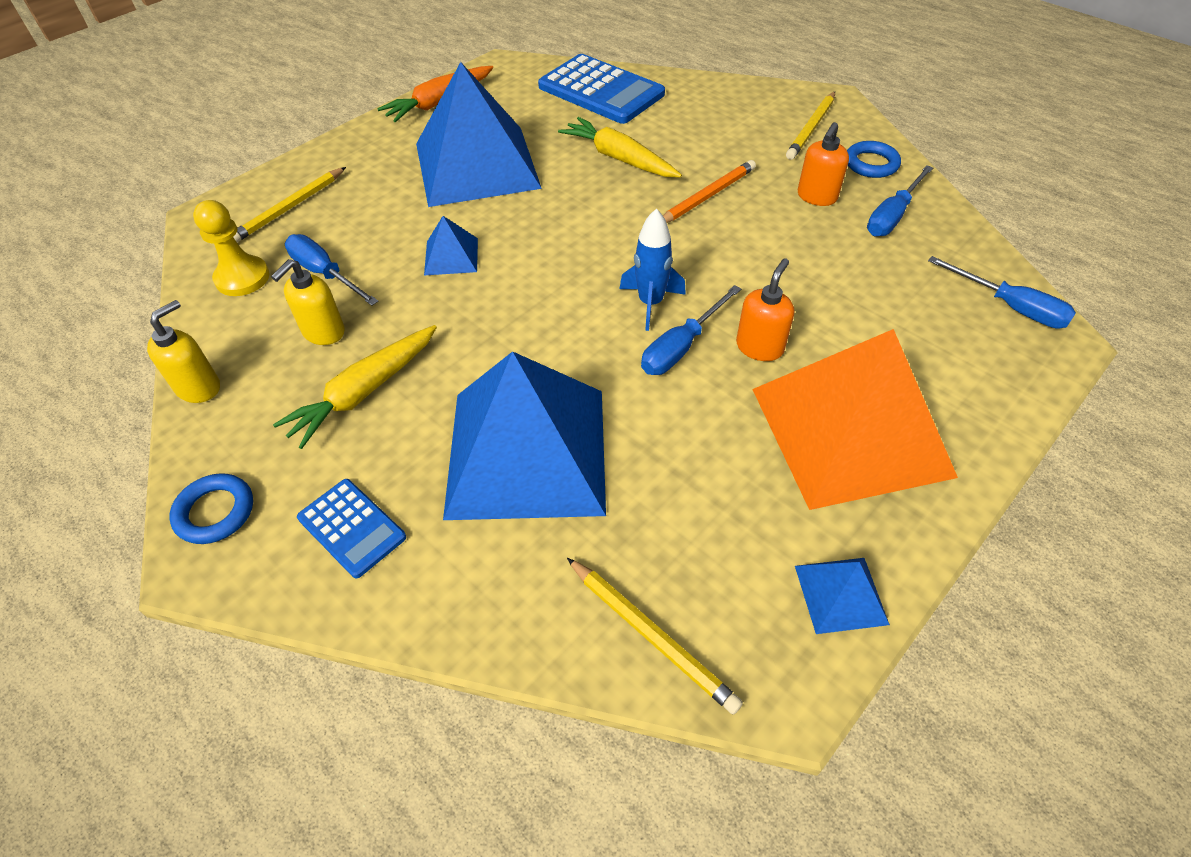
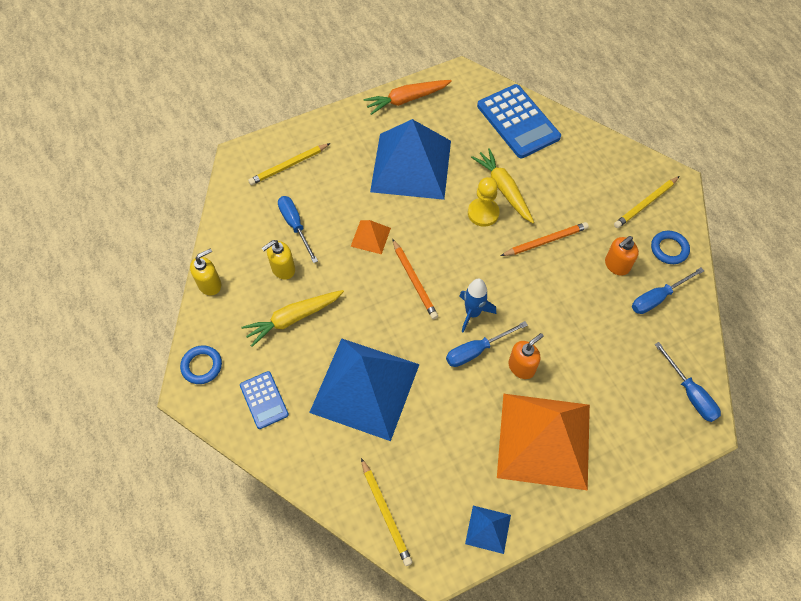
camera: 20 degrees right, 10 degrees up
(242, 278) = (249, 213): yellow pawn -> yellow pawn (483, 213)
(451, 256) = (370, 237): blue pyramid -> orange pyramid
(542, 289) = (414, 281): none -> orange pencil

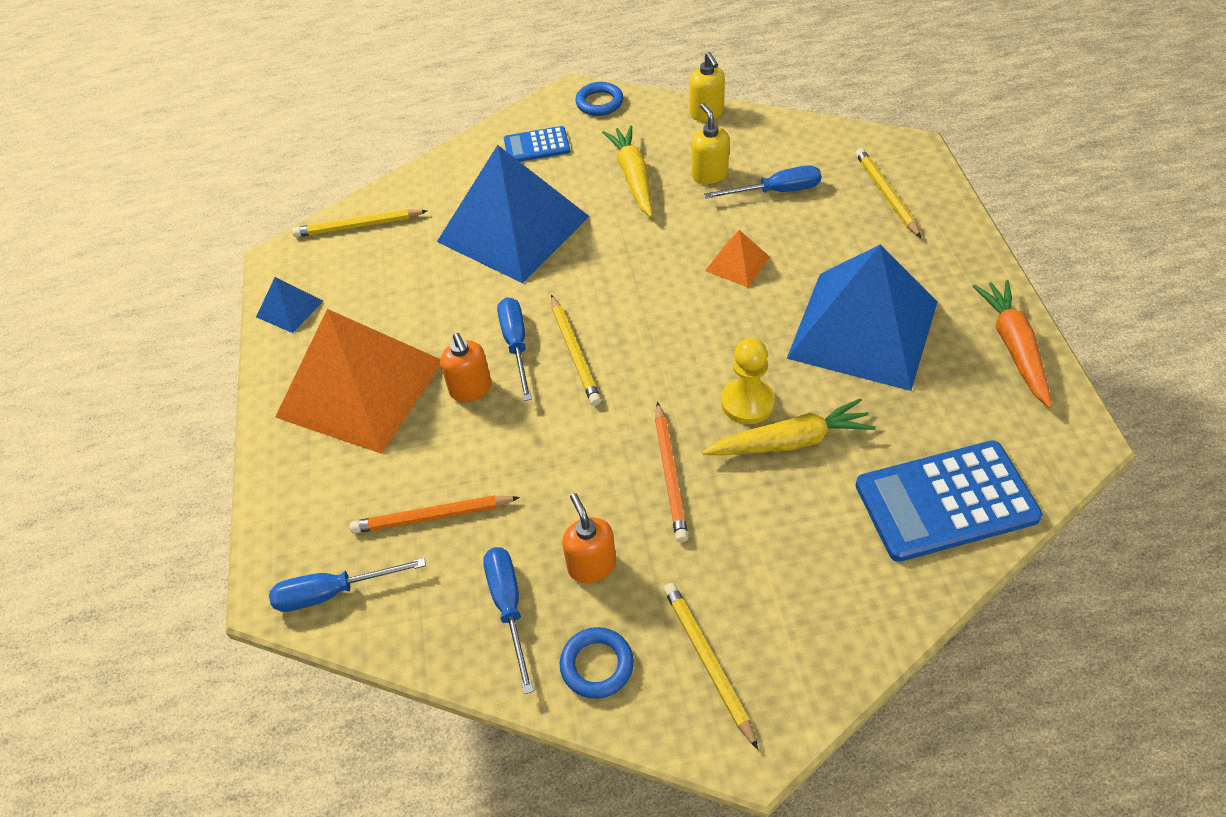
camera: 110 degrees right, 10 degrees down
(414, 281) = (649, 298): orange pencil -> orange pencil (432, 516)
(472, 313) = (574, 352): blue rocket -> yellow pencil

